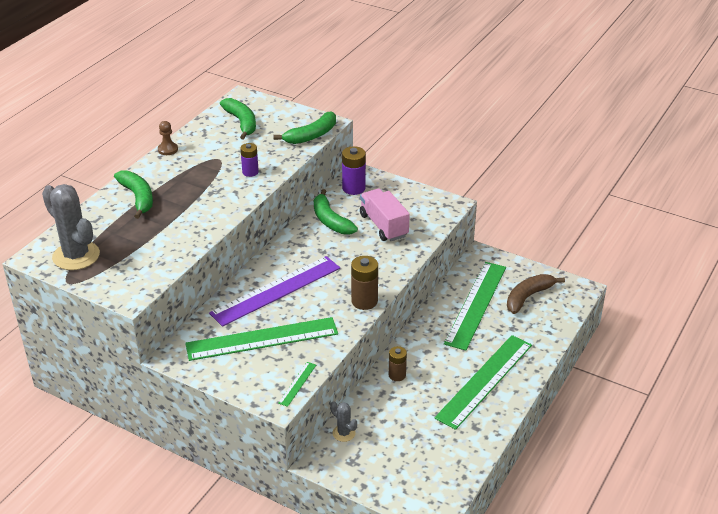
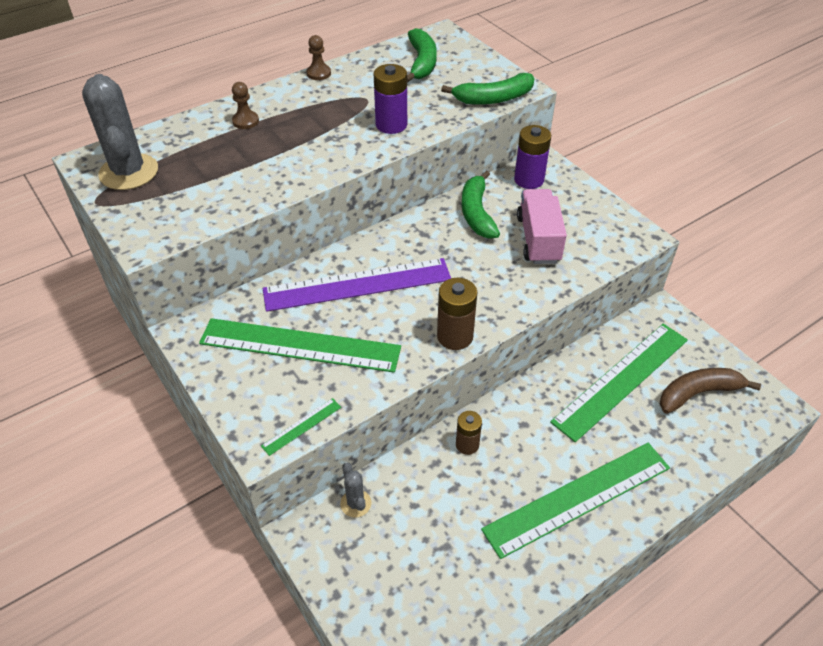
camera: 25 degrees right, 10 degrees up
(138, 198) = (245, 121): green banana -> brown pawn
(250, 172) = (391, 125): purple battery -> purple battery, size x1.52

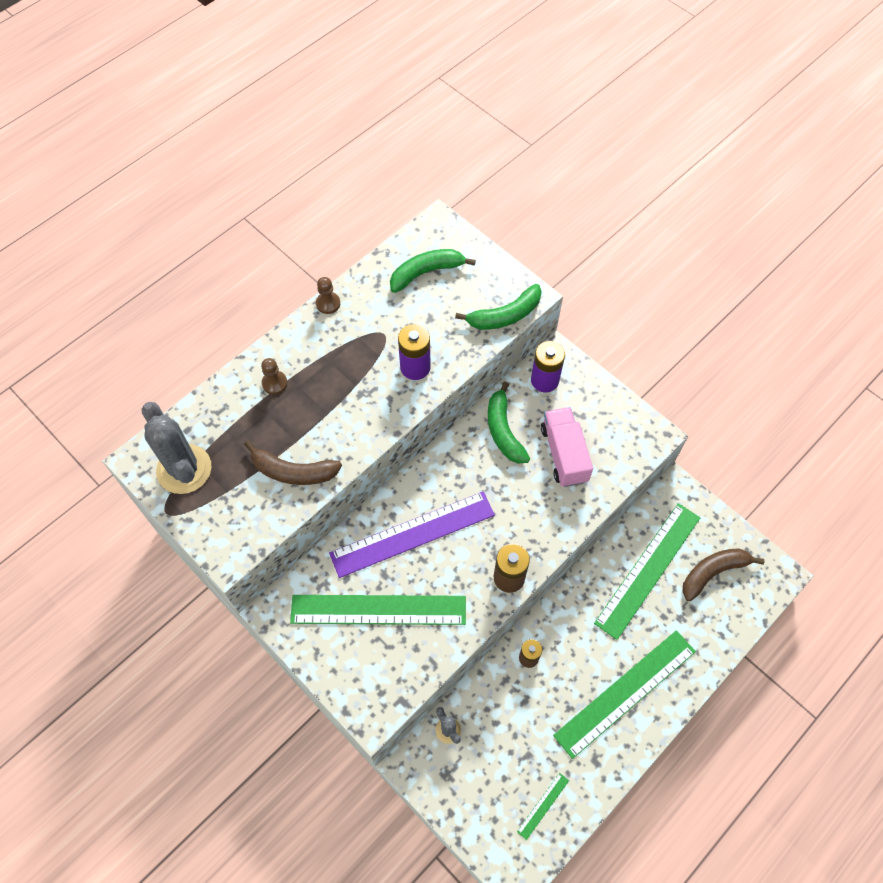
camera: 10 degrees left, 15 degrees up
(239, 186) = (293, 471): none -> brown banana
(302, 426) = (400, 692): green ruler -> green ruler (543, 806)
(422, 63) = (426, 273): green banana -> green banana turned 105 degrees counterclockwise

